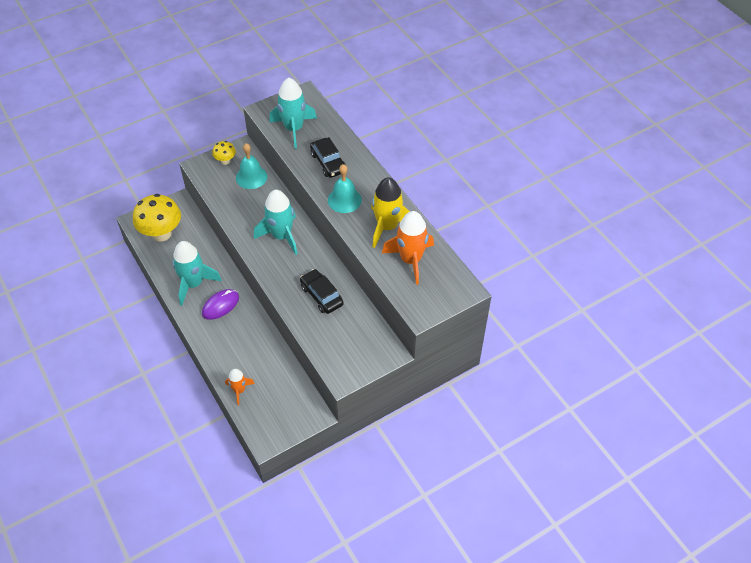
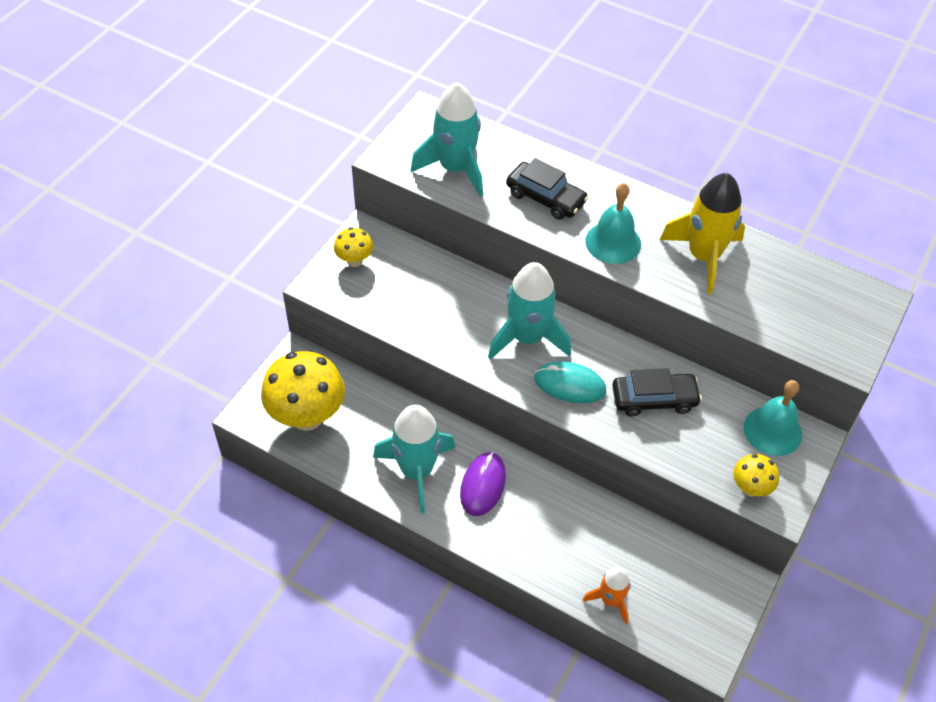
camera: 30 degrees left, 0 degrees up
(251, 177) = (413, 269): turquoise bell -> turquoise bell (772, 431)
(283, 269) = (569, 385): none -> turquoise mouse
(321, 295) = (654, 399): black car -> black car turned 150 degrees clockwise
(334, 362) = (750, 488): none -> yellow mushroom
(410, 260) = (773, 289): orange rocket -> none

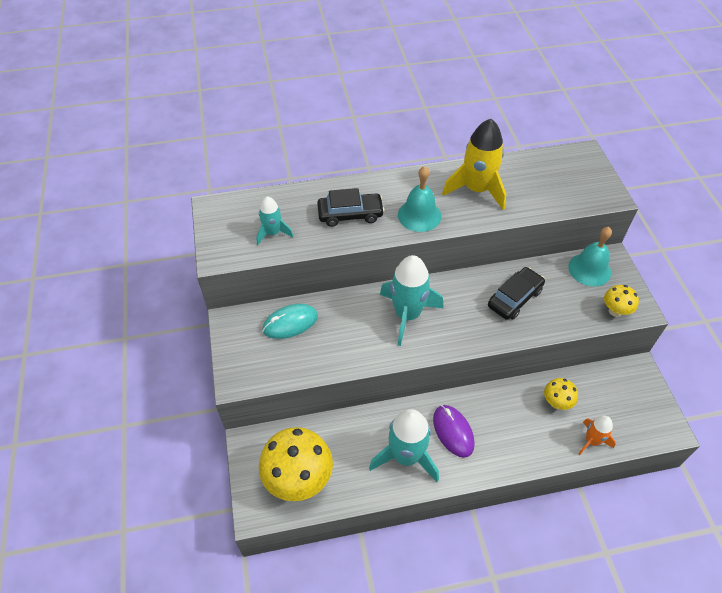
camera: 40 degrees left, 0 degrees up
(354, 261) = (245, 345): yellow mushroom -> yellow mushroom (556, 402)
(455, 168) = (273, 233): turquoise rocket -> turquoise rocket, size x0.55
(569, 385) = (462, 325): turquoise mouse -> turquoise mouse (290, 323)

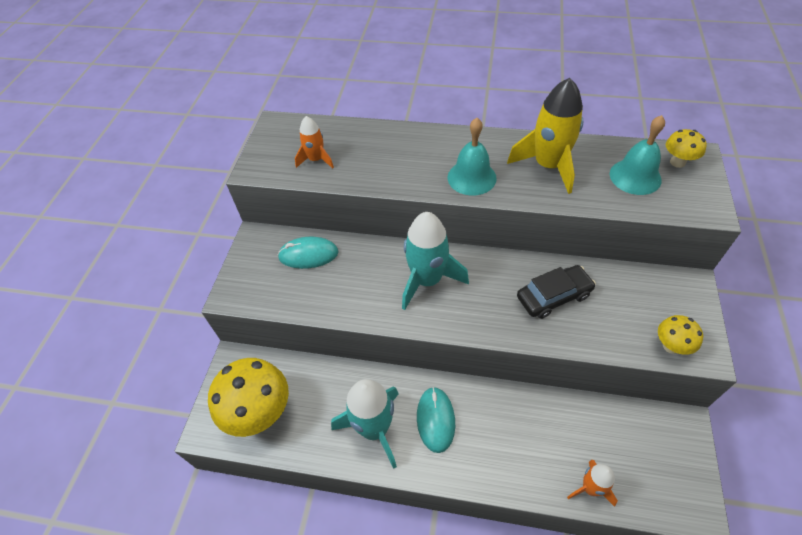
camera: 25 degrees right, 0 degrees up
(273, 233) = (316, 160): turquoise rocket -> orange rocket
(350, 214) = (400, 160): black car -> none
(453, 431) = (435, 420): purple mouse -> turquoise mouse
(556, 402) = (566, 428): yellow mushroom -> yellow mushroom (677, 162)
(589, 269) = (658, 289): turquoise bell -> turquoise bell (635, 176)

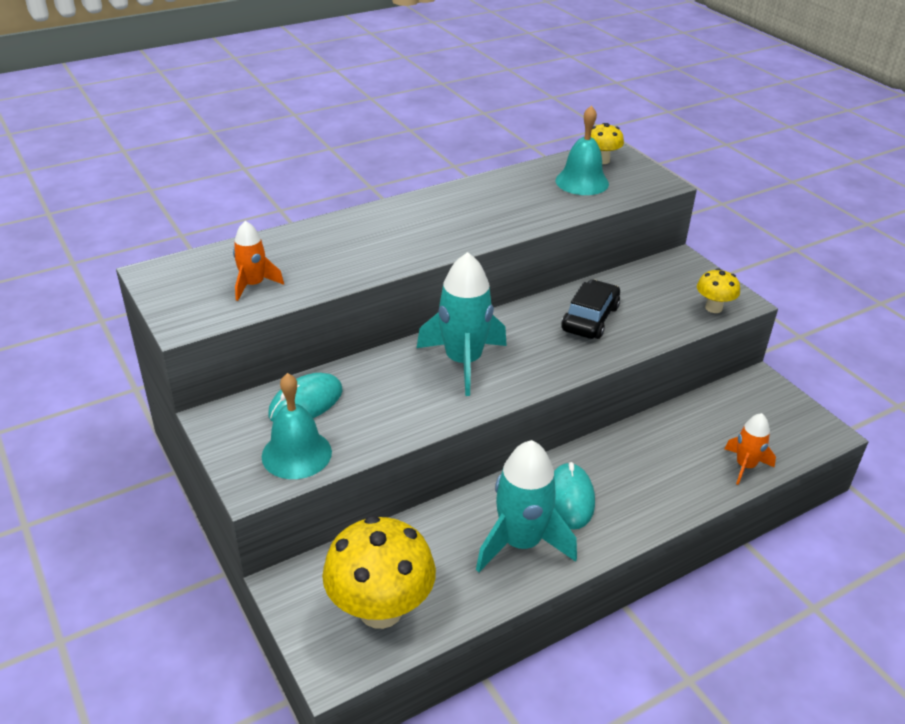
camera: 45 degrees left, 15 degrees down
(435, 420) = (570, 499): turquoise mouse -> turquoise mouse turned 45 degrees clockwise
(471, 177) = (443, 235): turquoise bell -> turquoise bell (296, 454)
(548, 166) = (502, 201): yellow rocket -> none

